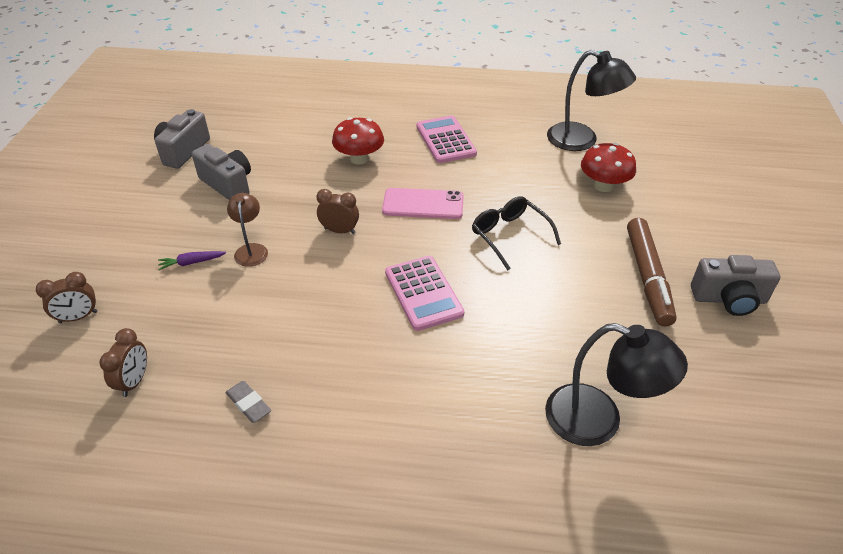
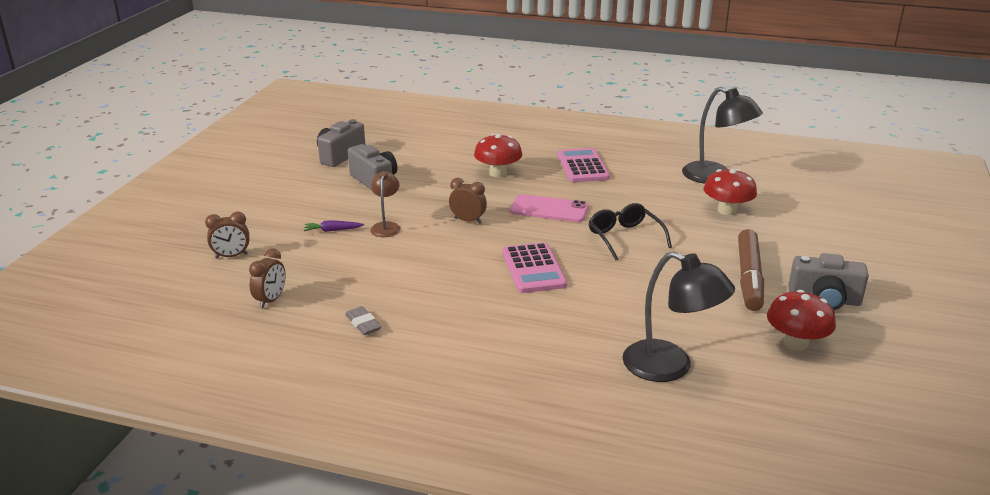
camera: 10 degrees right, 15 degrees down
(717, 365) = (796, 343): none -> red mushroom

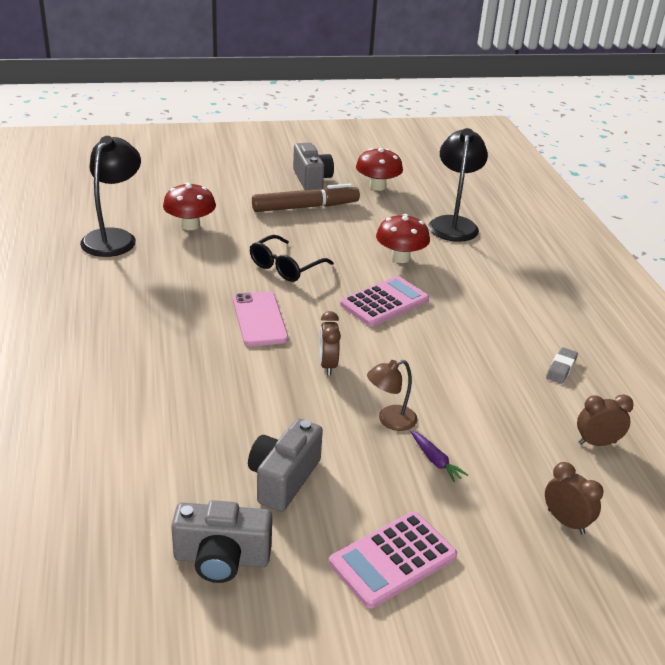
camera: 120 degrees left, 5 degrees up
(498, 173) = (189, 377): red mushroom -> red mushroom (400, 258)
(582, 166) = (132, 319): pink calculator -> pink calculator (393, 559)

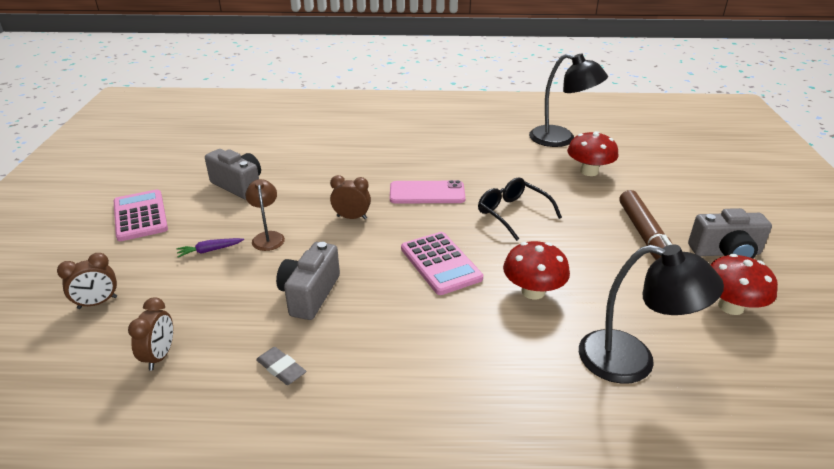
camera: 105 degrees right, 0 degrees up
(221, 558) = (193, 162): grey camera -> grey camera (310, 294)

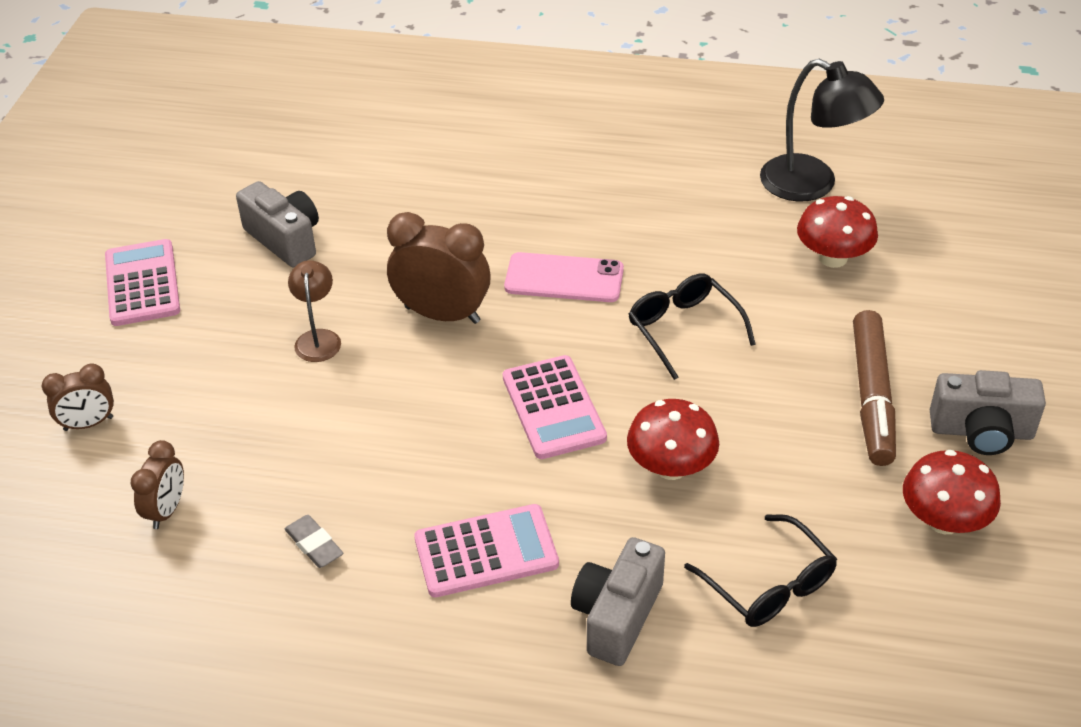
camera: 10 degrees right, 10 degrees up
(210, 250) = (236, 354): purple carrot -> none
(310, 294) = (364, 439): grey camera -> grey camera (617, 616)
(351, 217) = (442, 314): brown clock -> brown clock, size x1.73
(416, 360) = (486, 552): none -> pink calculator
(632, 361) = (769, 585): black lamp -> black glasses

